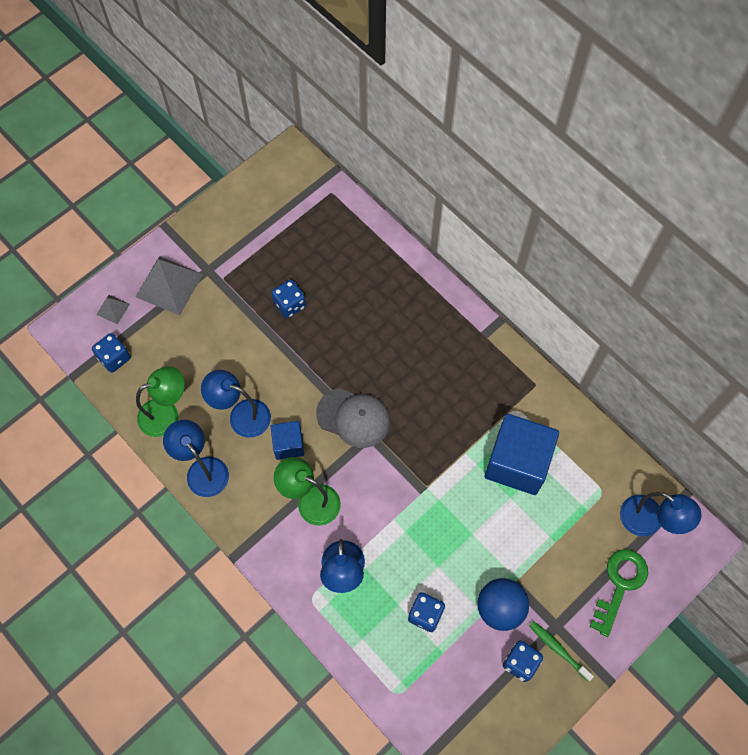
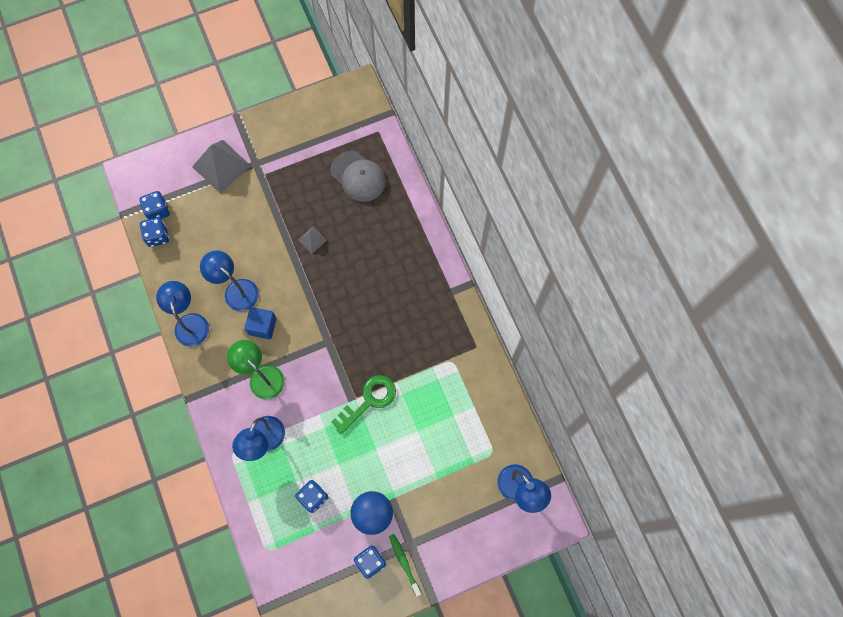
camera: 20 degrees right, 5 degrees up
(113, 309) = (171, 171): grey pyramid -> grey pyramid (312, 240)
(166, 413) = (180, 269): green lamp -> none
(289, 304) = (308, 214): blue dice -> blue dice (157, 236)
(353, 418) = (321, 323): grey cap -> grey cap (358, 176)
(517, 462) = (434, 404): blue cube -> none
(620, 585) = (474, 531): green key -> green key (369, 401)

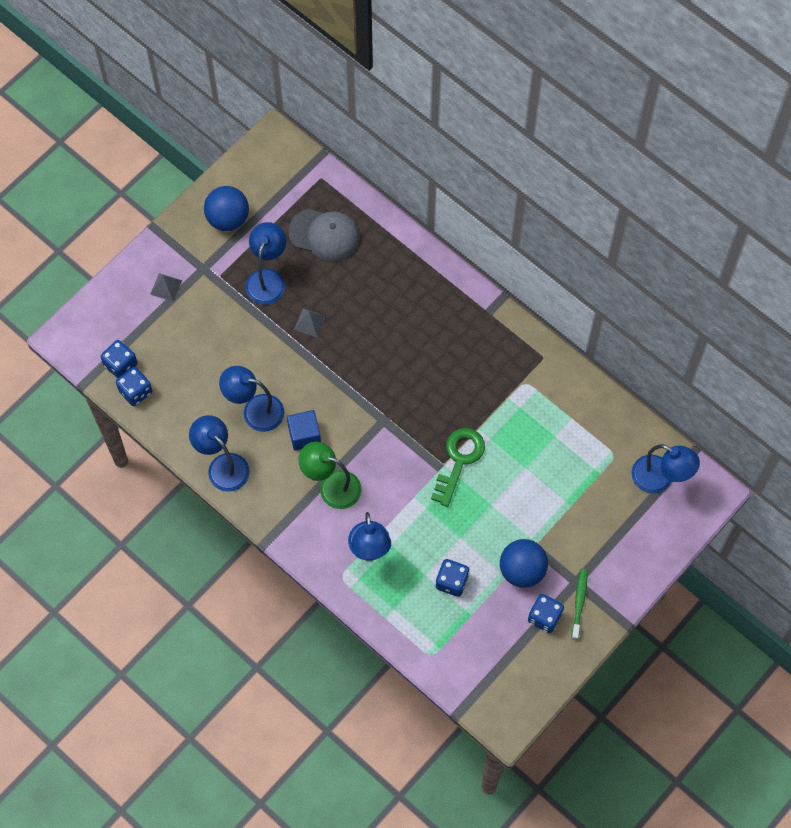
camera: 25 degrees left, 5 degrees down
(221, 166) = (166, 287): grey pyramid -> grey pyramid, size x0.49
(293, 133) = (228, 218): none -> blue ball
(299, 192) = (268, 278): none -> blue lamp
(404, 563) = (579, 602): green toothbrush -> green toothbrush turned 60 degrees clockwise

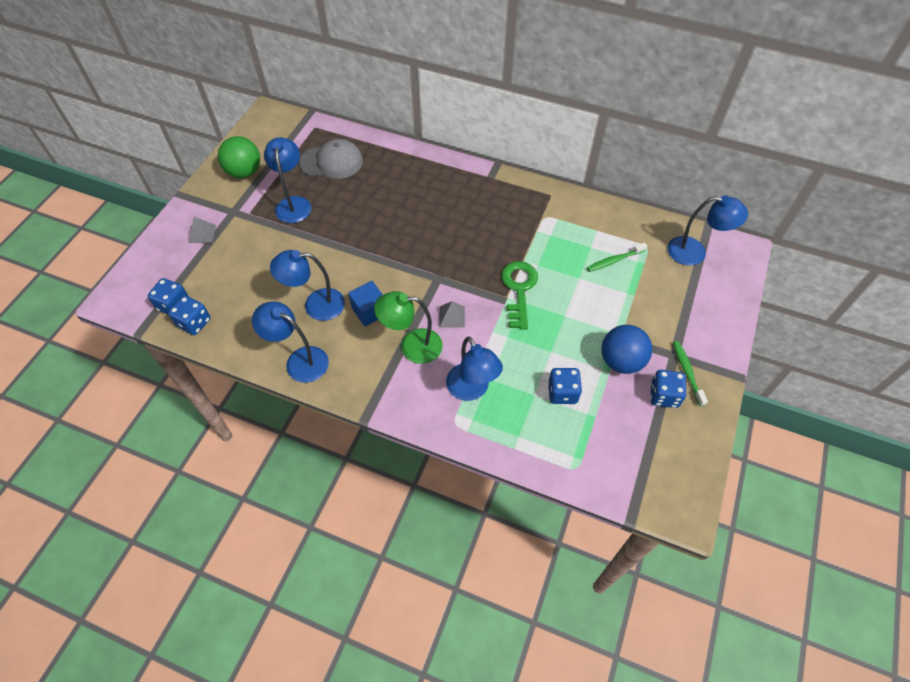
camera: 20 degrees left, 10 degrees down
(228, 218) = (244, 172): blue ball -> green ball
(310, 322) = (342, 224): grey pyramid -> grey pyramid (452, 316)
(571, 460) = (614, 260): none -> green toothbrush

